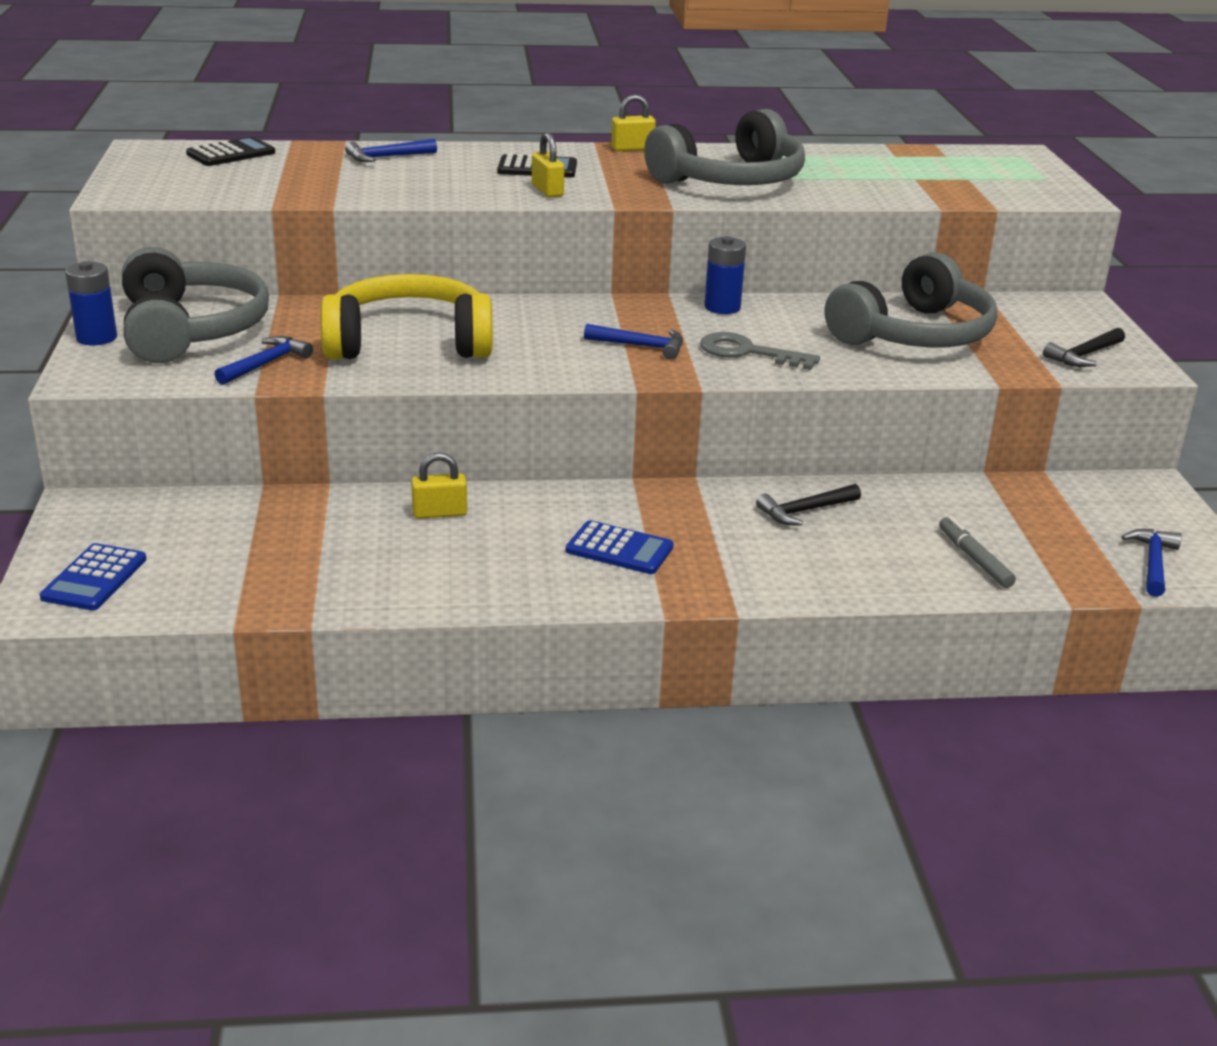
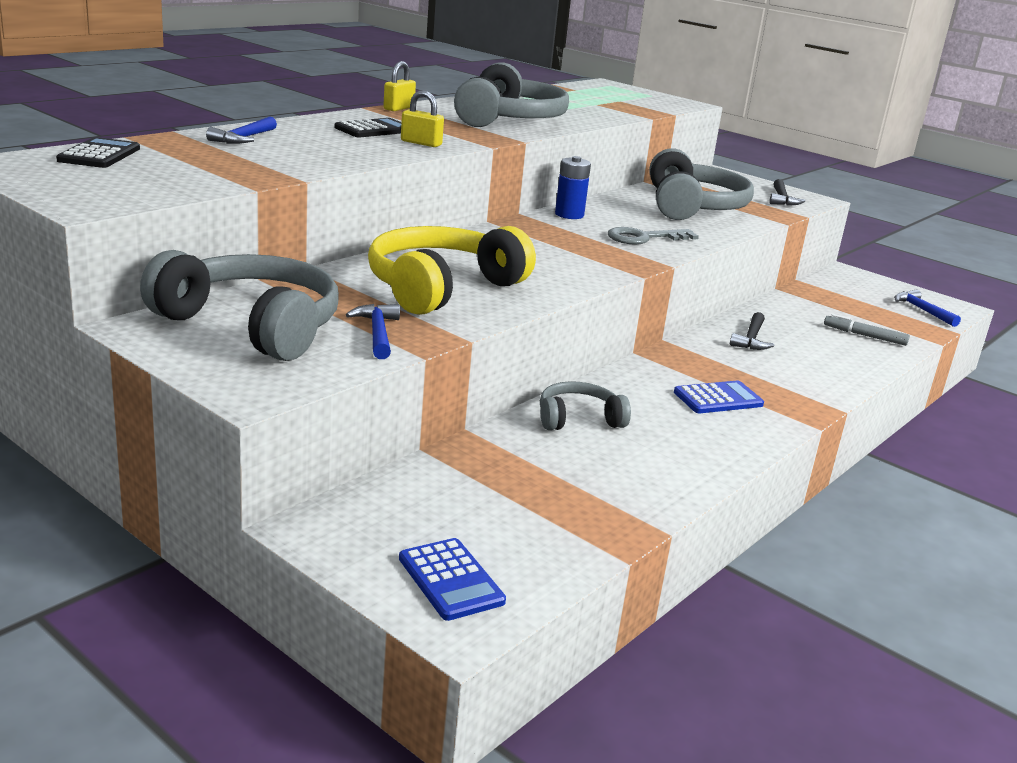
camera: 45 degrees left, 5 degrees down
(96, 337) = (181, 357): blue battery -> none
(439, 513) = (578, 419): yellow padlock -> grey headphones
(641, 346) = (583, 250): blue hammer -> none

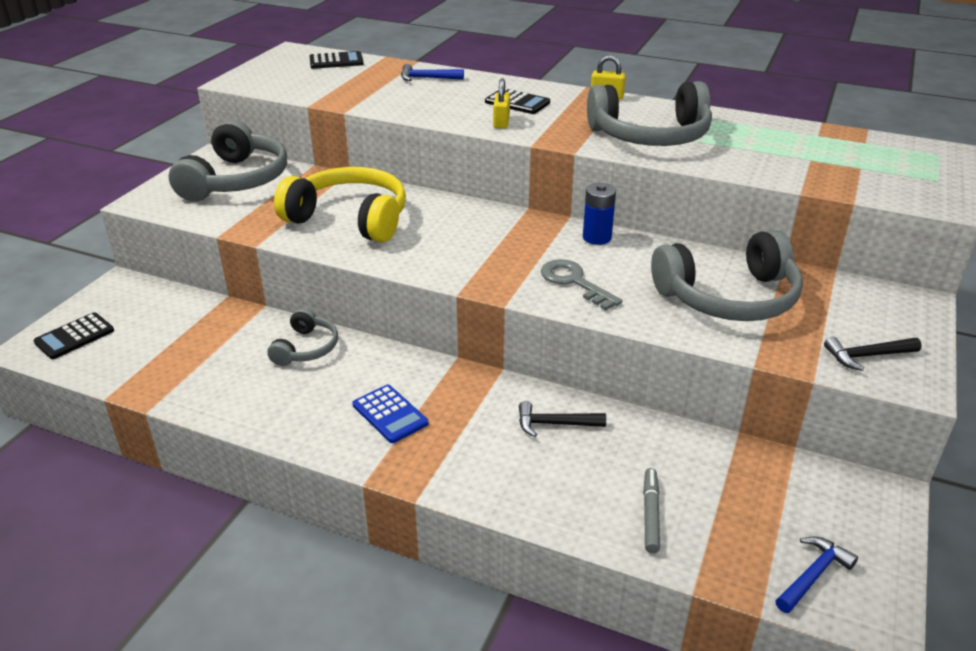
camera: 75 degrees right, 10 degrees up
(377, 333) = (249, 215): blue hammer -> none
(450, 580) = (74, 336): blue calculator -> black calculator
(578, 419) = (306, 348): grey headphones -> grey headphones turned 45 degrees clockwise

